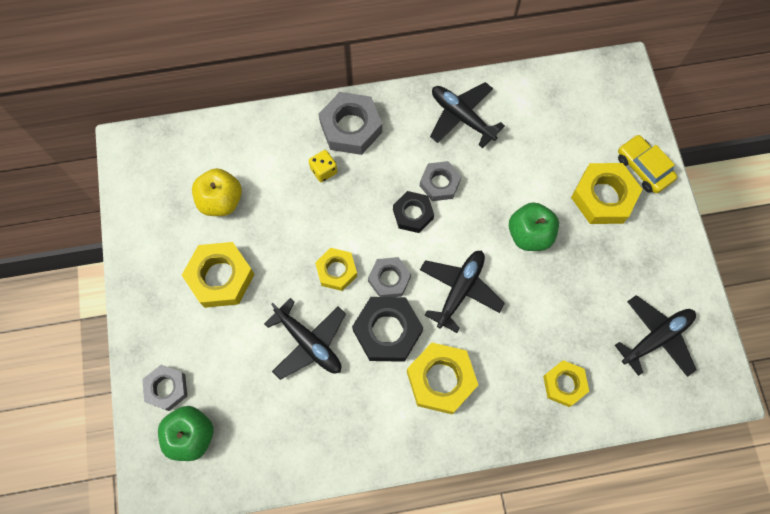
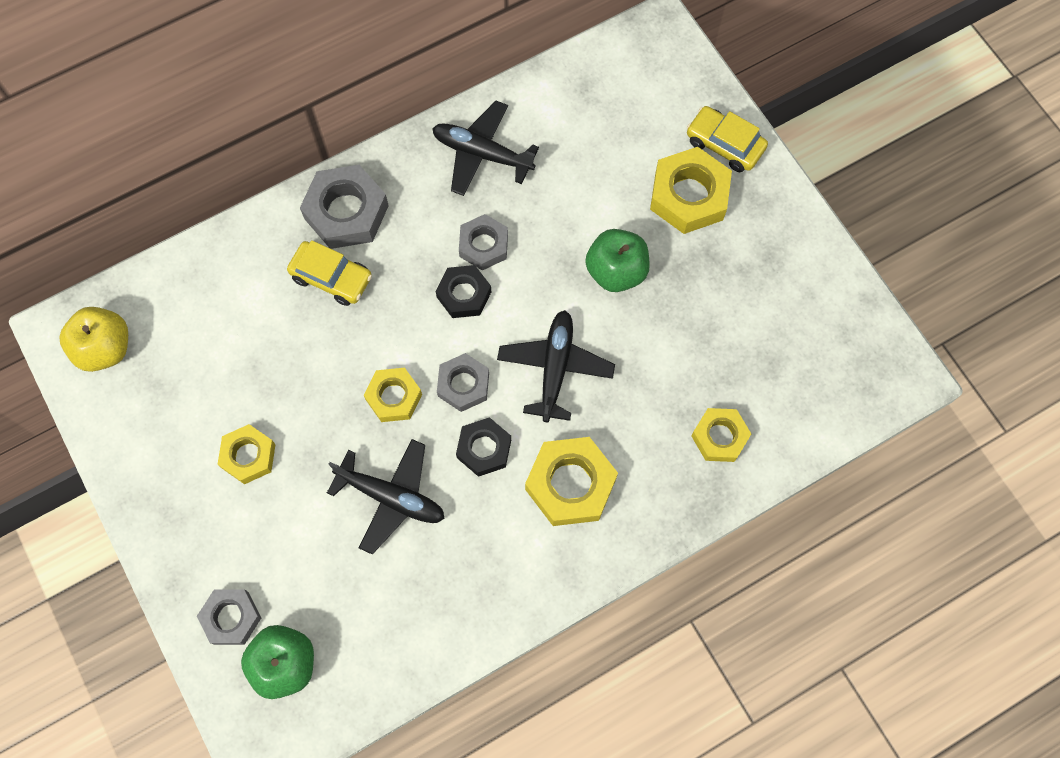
camera: 20 degrees left, 0 degrees up
(220, 277) = (248, 456): yellow nut -> yellow nut, size x0.63
(221, 201) = (213, 360): yellow apple -> yellow apple (105, 348)
(324, 170) = (331, 278): yellow dice -> yellow car
(387, 331) = (484, 449): black nut -> black nut, size x0.63
(656, 338) = (808, 344): black plane -> none

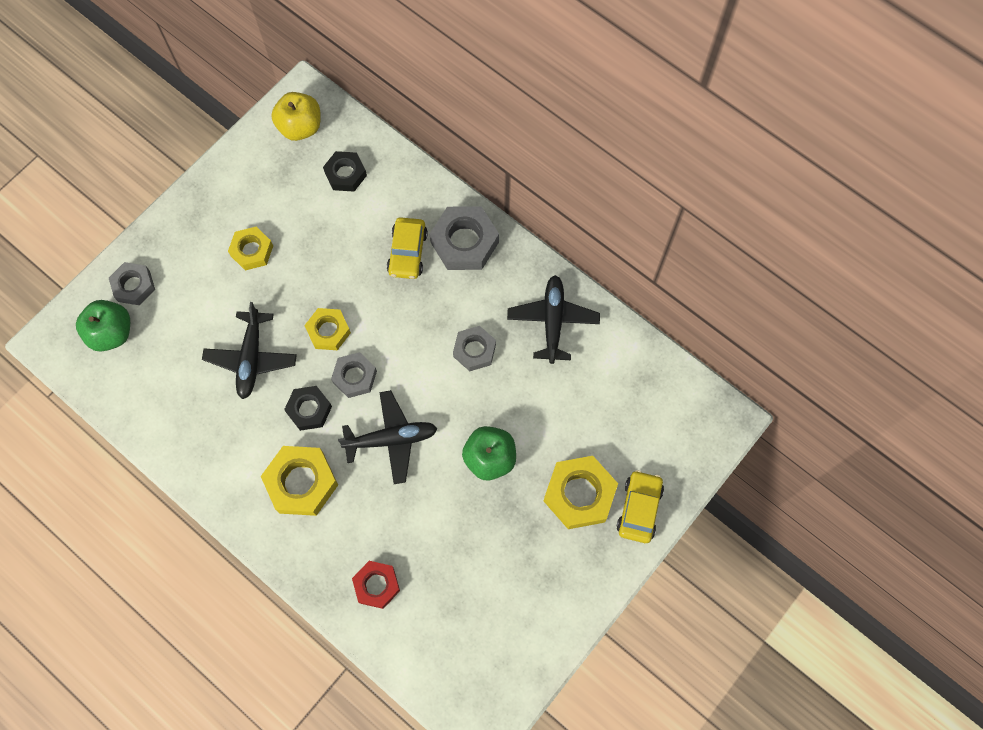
camera: 70 degrees right, 0 degrees up
(464, 294) = (428, 351): black nut -> black nut (345, 174)
(719, 437) = (376, 585): yellow nut -> red nut

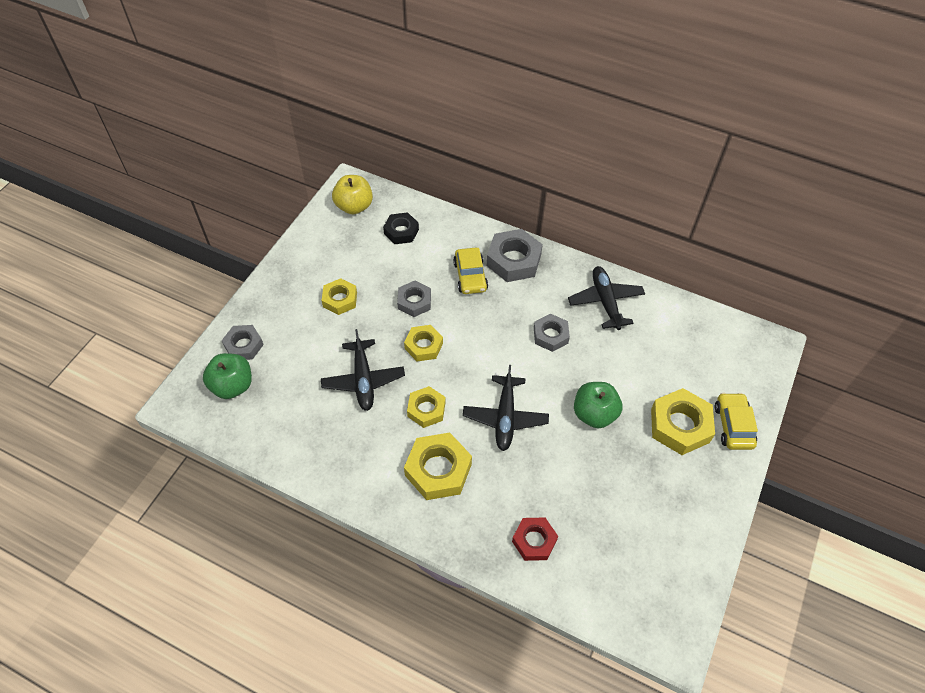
camera: 15 degrees left, 15 degrees down
(309, 409) = (426, 409): black nut -> yellow nut
(354, 377) = (457, 376): grey nut -> grey nut (414, 302)
(391, 439) = (505, 417): black plane -> black plane turned 120 degrees clockwise

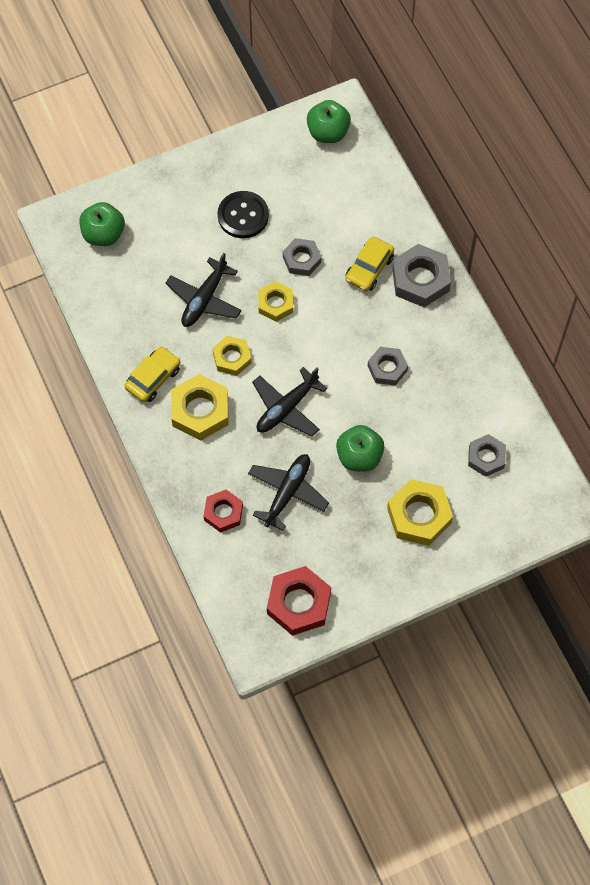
camera: 40 degrees right, 10 degrees up
(244, 345) = (137, 205): grey nut -> grey nut (486, 457)
(340, 299) = (243, 216): yellow nut -> black button
(354, 206) = (328, 132): yellow apple -> green apple
(401, 231) = (347, 185): black nut -> none
(605, 302) = (463, 372): black plane -> black plane (287, 493)
(665, 569) = (298, 603): none -> red nut
(733, 425) = (463, 548): yellow car -> yellow car (153, 378)

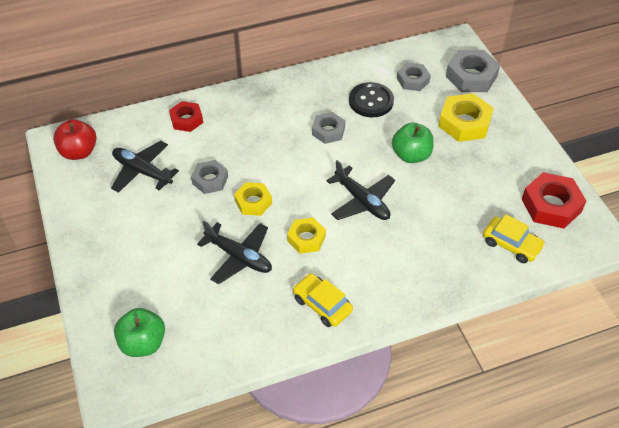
camera: 85 degrees left, 15 degrees down
(200, 411) = (361, 267): yellow nut -> none
(223, 513) = (467, 254): red nut -> red nut (186, 120)
(243, 216) = (151, 220): black button -> black button (371, 101)
(287, 493) = (446, 206): black plane -> black plane (142, 171)
(328, 132) = (79, 152): green apple -> red apple
(369, 268) = (229, 135): yellow car -> yellow car (511, 244)
(420, 279) = (246, 104): grey nut -> grey nut (471, 76)

